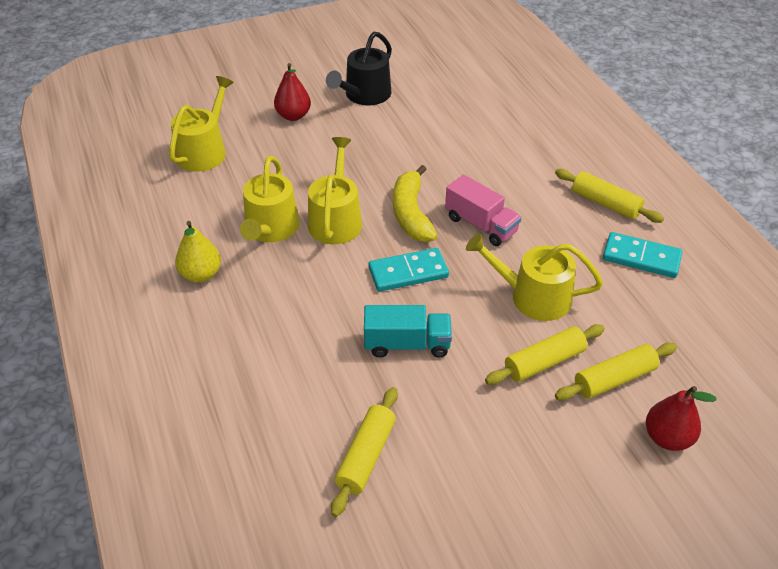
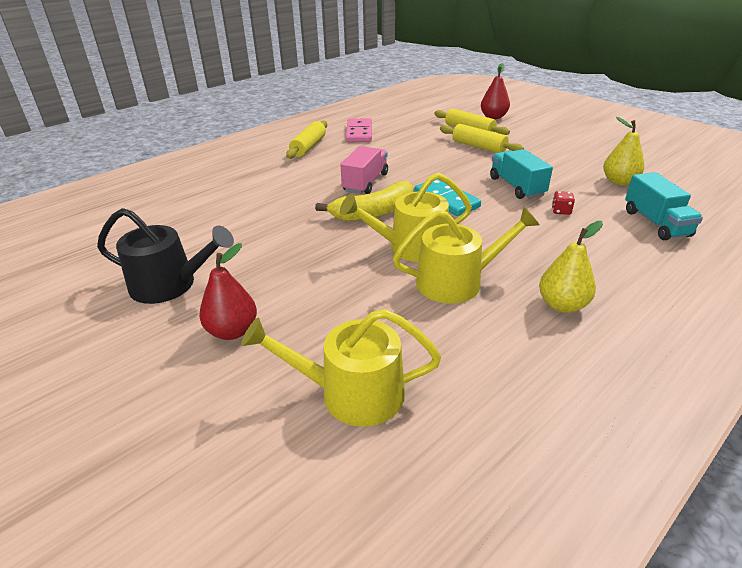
camera: 110 degrees left, 10 degrees down
(259, 422) = (656, 223): none -> turquoise truck
(332, 353) = (561, 211): none -> red dice
(366, 456) = (619, 182): yellow rolling pin -> yellow pear
(533, 296) = (426, 156): yellow watering can -> none
(641, 257) = (359, 133): turquoise domino -> pink domino

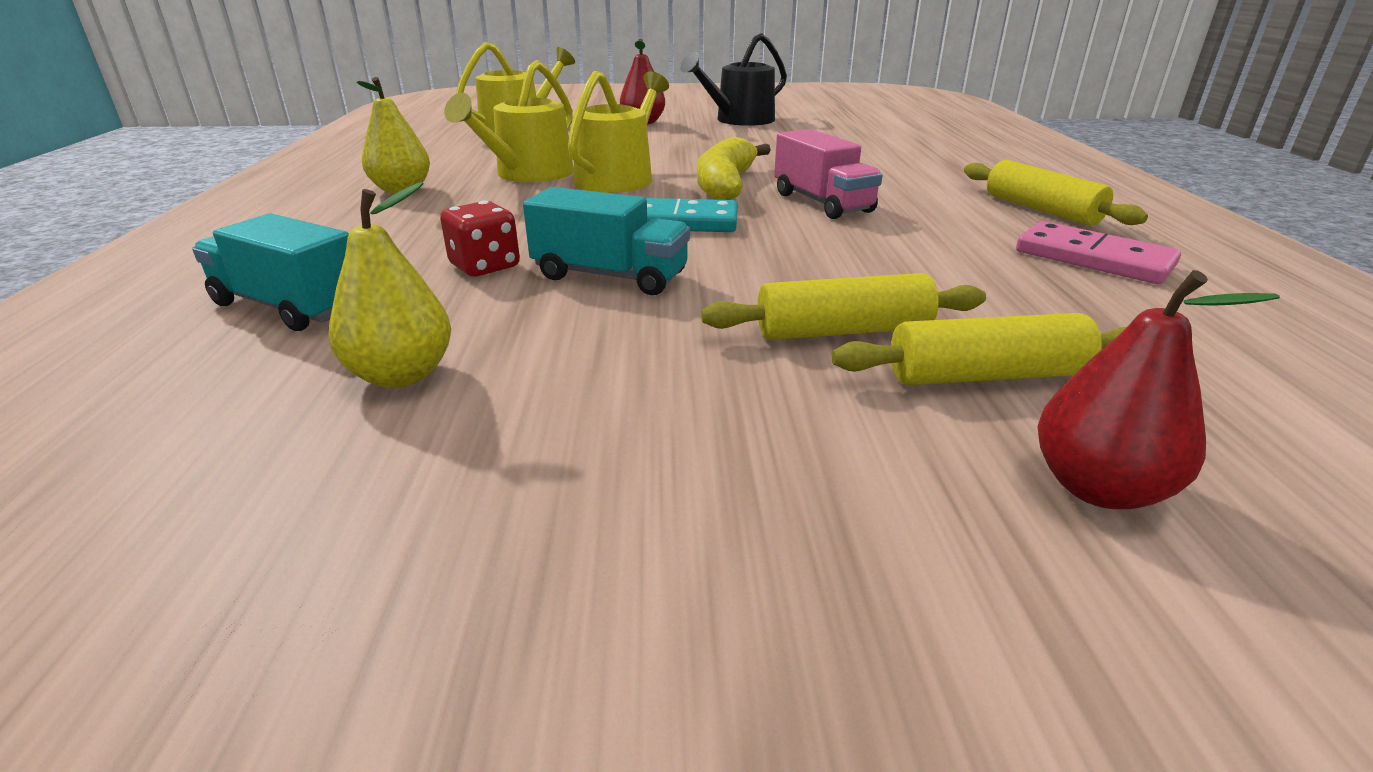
camera: 130 degrees right, 5 degrees down
(561, 211) = (485, 266): red dice -> red dice, size x1.55

